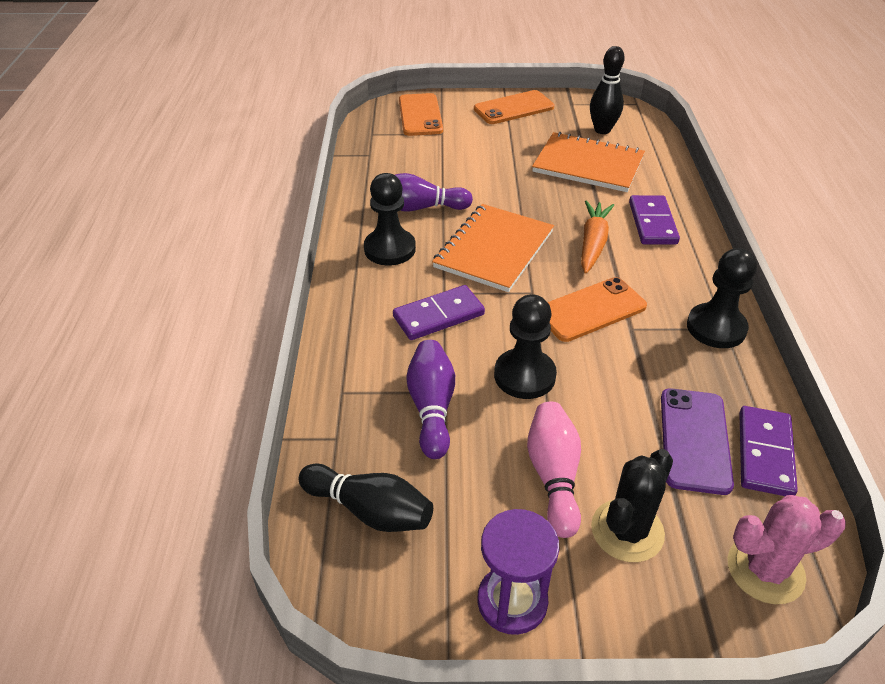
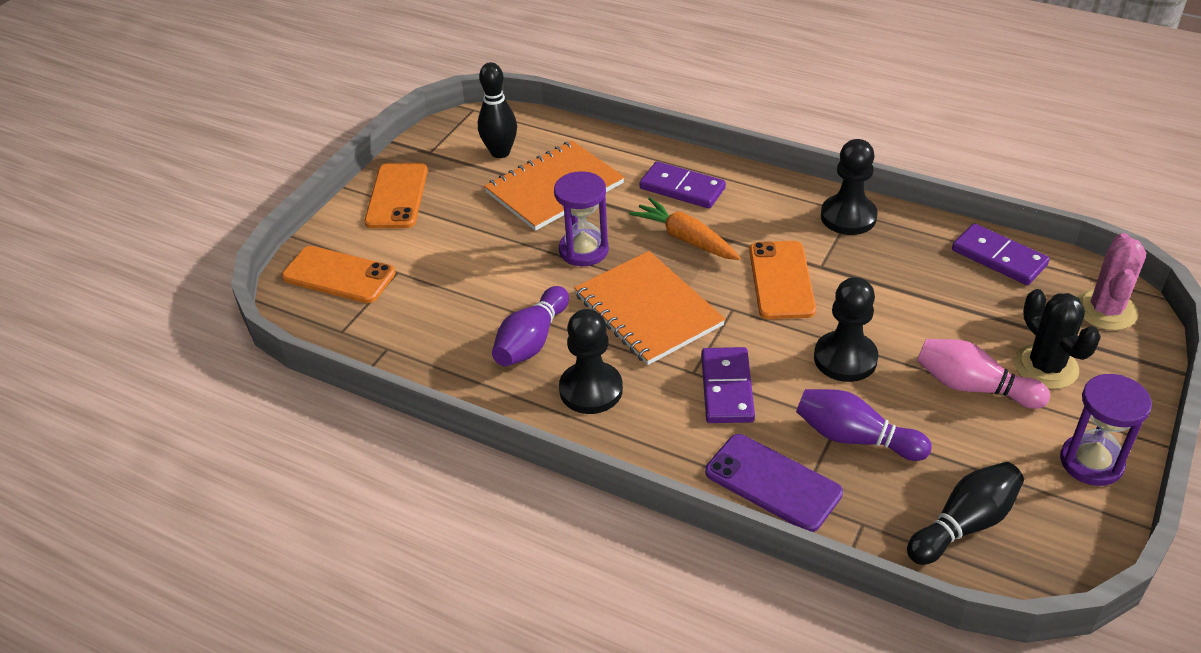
camera: 60 degrees left, 0 degrees up
(532, 199) = (584, 250): none -> purple hourglass
(694, 440) = (969, 288): purple phone -> purple phone (773, 483)

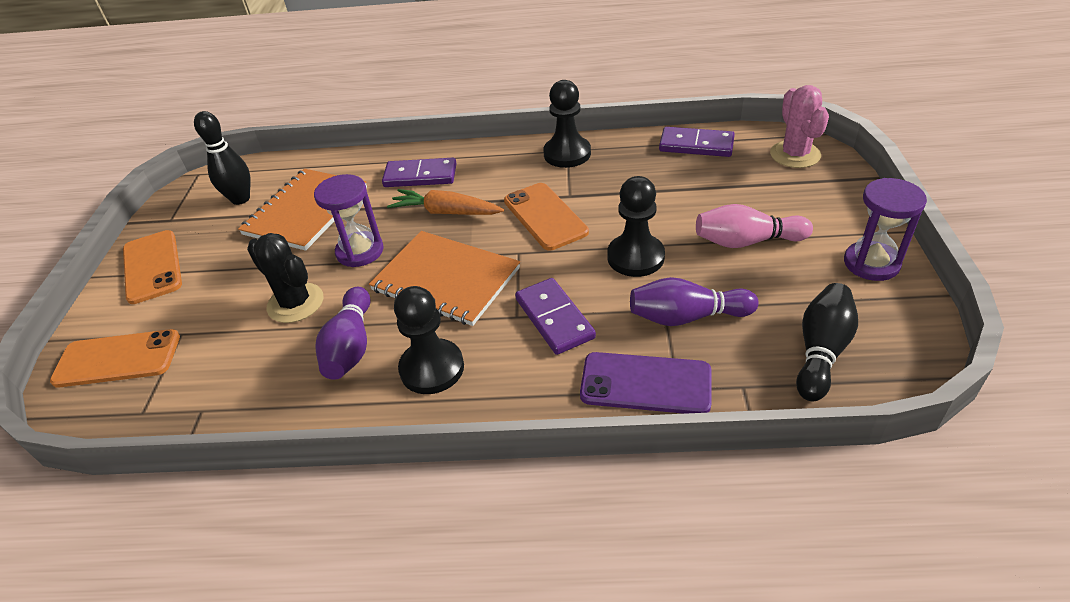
camera: 25 degrees left, 0 degrees up
(1045, 367) = (786, 207): black cactus -> black cactus (295, 303)

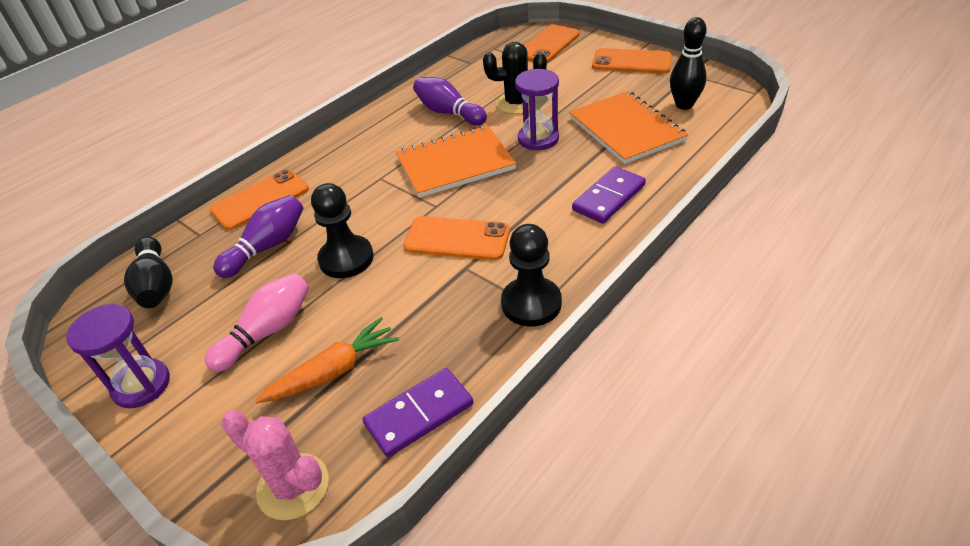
camera: 130 degrees right, 0 degrees up
(432, 368) = (390, 133): black pawn -> none
(446, 212) = (534, 191): orange carrot -> orange carrot (333, 371)
(554, 318) = (354, 191): purple domino -> none
(645, 383) = (260, 200): purple phone -> orange phone

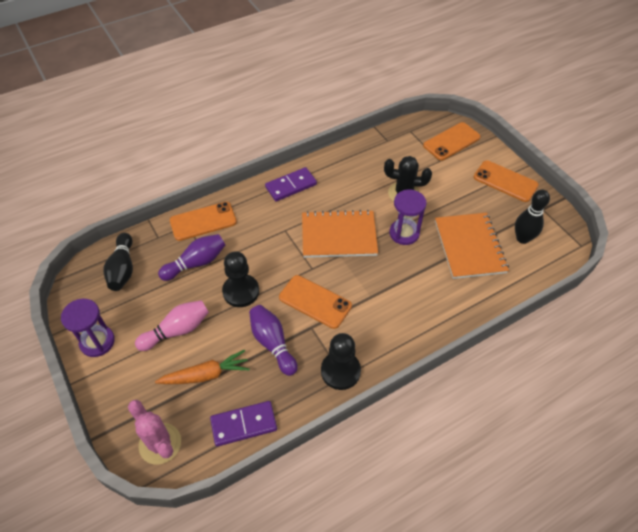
camera: 15 degrees right, 10 degrees up
(448, 113) = (352, 186): purple bowling pin -> purple bowling pin (272, 343)
(609, 198) = (428, 304): purple domino -> purple domino (291, 186)

